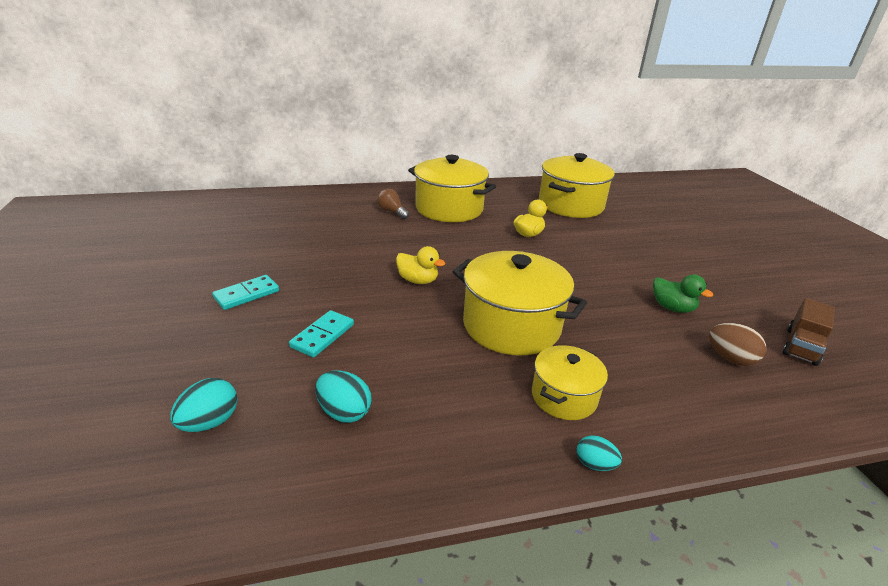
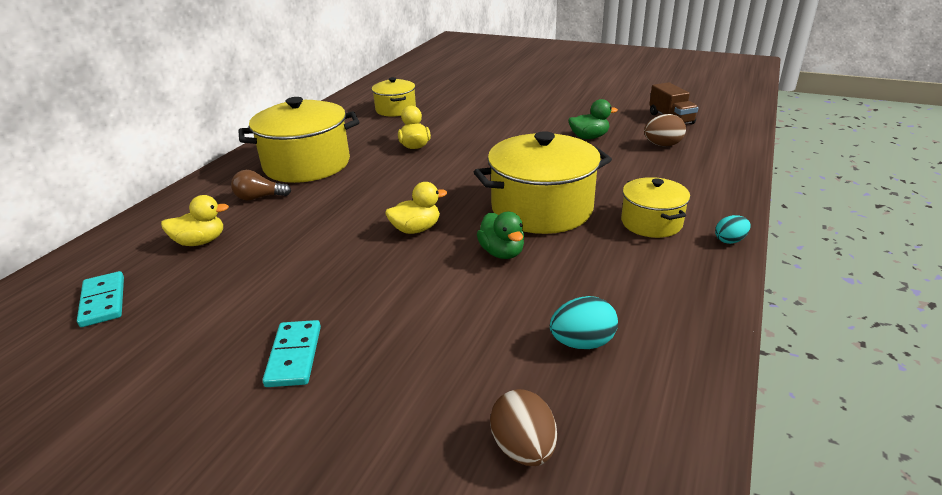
camera: 50 degrees left, 0 degrees up
(210, 422) = (523, 448): turquoise egg -> brown egg
(322, 336) = (446, 320): turquoise domino -> turquoise domino (103, 301)
(328, 217) = (200, 242): none -> yellow duck
(427, 329) = (502, 252): none -> green duck
(571, 205) = (395, 109): yellow pot -> yellow pot, size x0.57

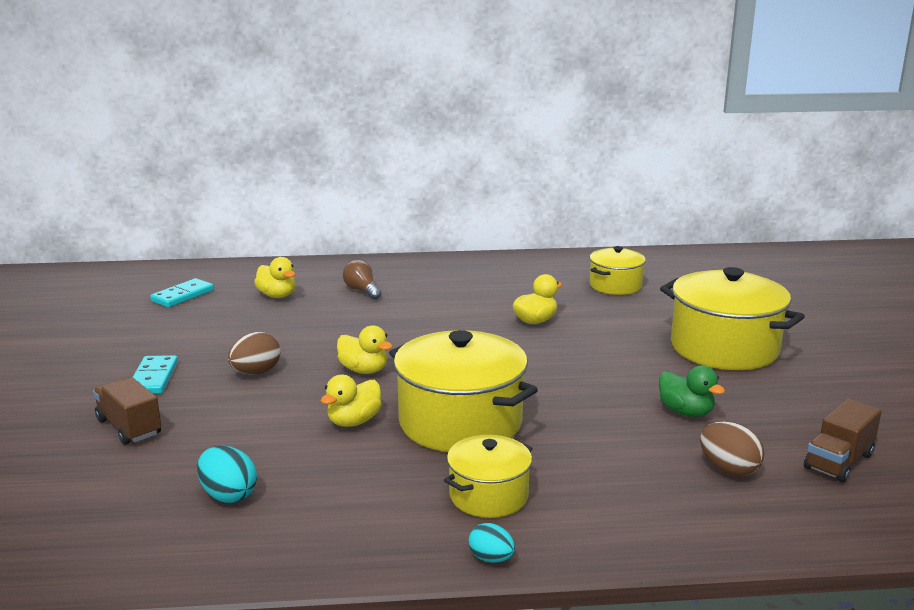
camera: 60 degrees right, 10 degrees down
(294, 356) = (153, 378): turquoise domino -> turquoise domino turned 60 degrees counterclockwise
(307, 164) = (440, 288): yellow pot -> yellow pot (724, 348)
(395, 391) = (129, 427): none -> brown truck
(502, 252) = (354, 421): green duck -> yellow duck
(523, 448) = (84, 496): brown egg -> brown egg (256, 372)

